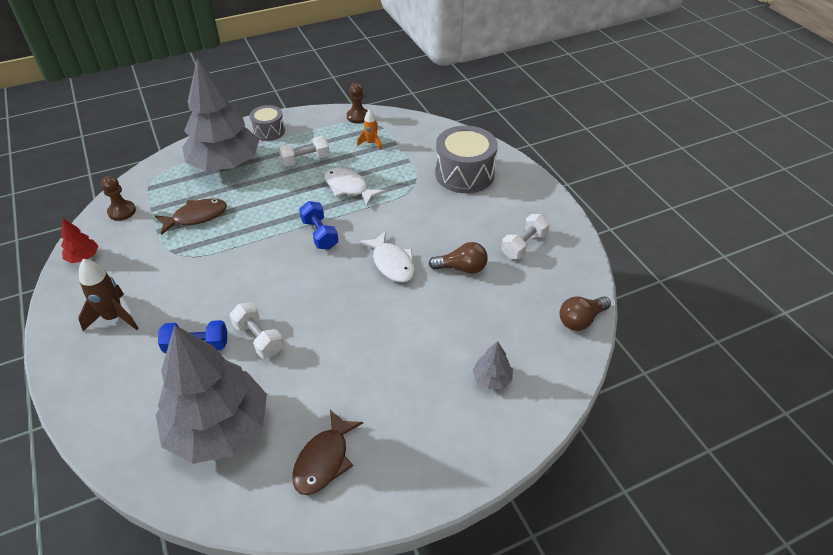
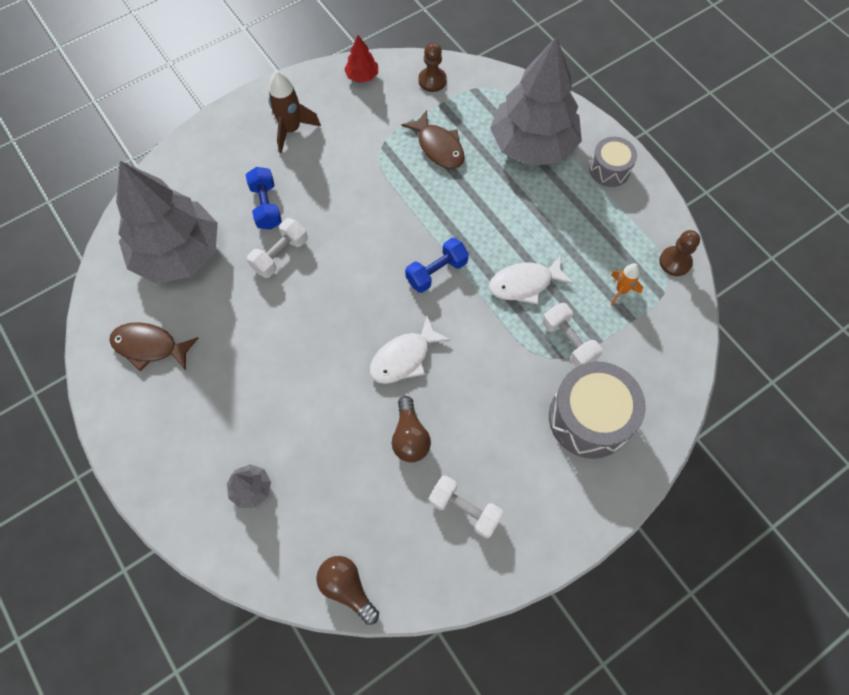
camera: 80 degrees right, 20 degrees up
(305, 160) = (564, 224): white dumbbell -> white dumbbell (568, 341)
(349, 187) = (524, 284): white fish -> white fish turned 135 degrees counterclockwise

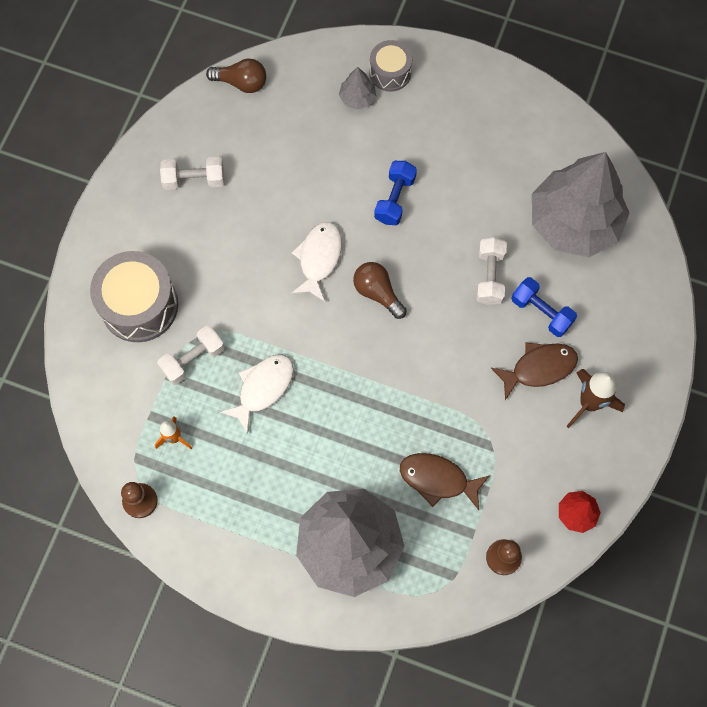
camera: 145 degrees right, 5 degrees up
(149, 347) = (522, 140): brown fish -> brown fish (539, 368)
(410, 437) = (270, 203): brown light bulb -> brown light bulb (377, 293)
(436, 272) = (346, 349): blue dumbbell -> blue dumbbell (395, 199)
(568, 341) = (193, 359): white dumbbell -> white dumbbell turned 60 degrees counterclockwise
(609, 169) = (257, 567): grey drum -> grey drum (390, 73)

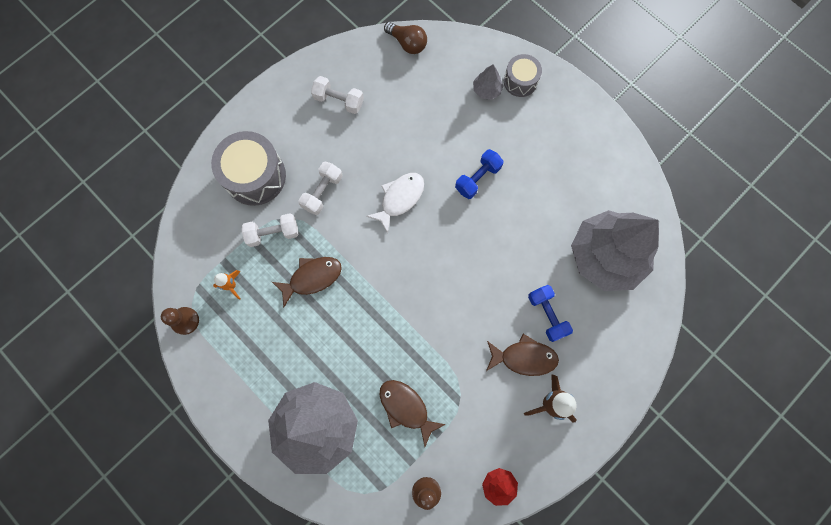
camera: 25 degrees right, 5 degrees up
(263, 388) = (312, 278): white fish -> brown fish
(377, 293) = (430, 244): brown light bulb -> none
(489, 276) = (520, 269): white dumbbell -> white dumbbell (322, 192)

